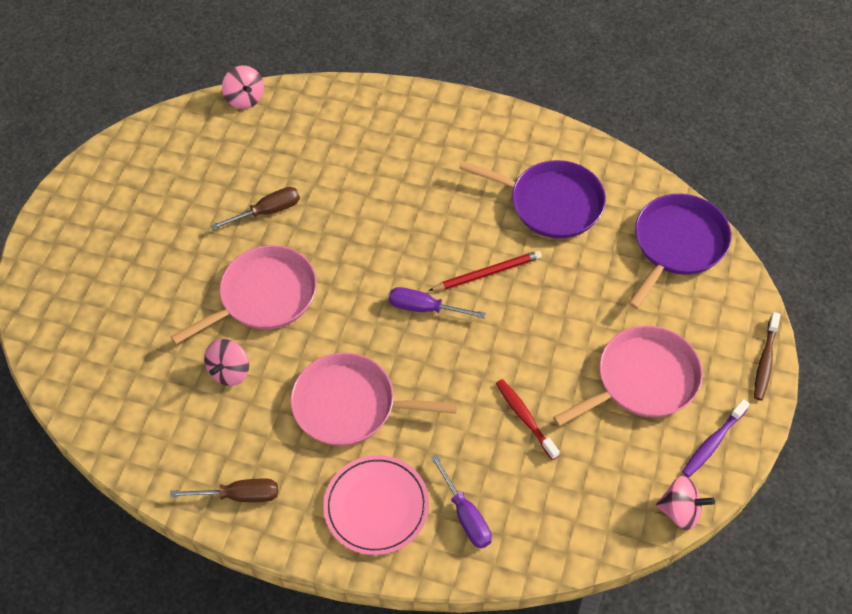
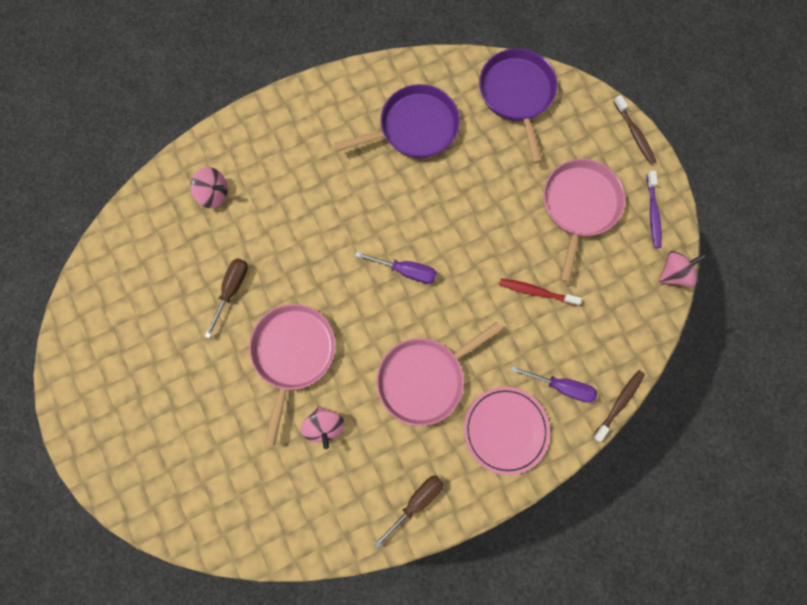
camera: 45 degrees left, 20 degrees up
(245, 98) = (125, 216): pink spinning top -> pink spinning top (214, 194)
(424, 308) = (406, 271): purple screwdriver -> purple screwdriver turned 135 degrees counterclockwise
(487, 273) = (421, 212): red pencil -> none
(505, 577) = (619, 403): none -> brown toothbrush

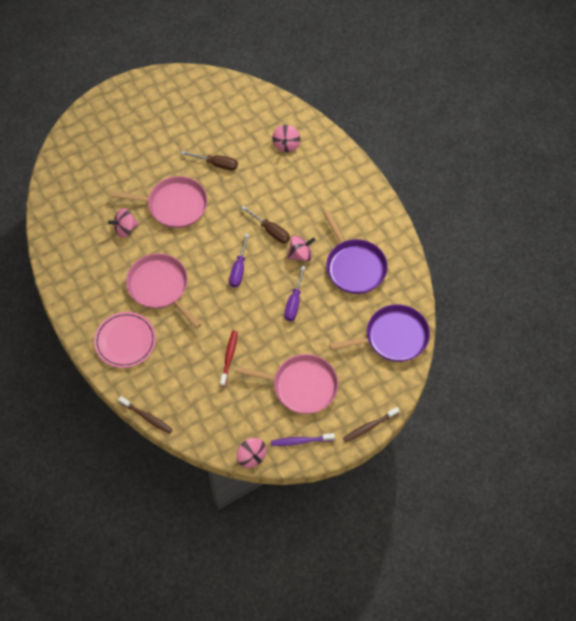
camera: 85 degrees right, 15 degrees down
(390, 190) = (300, 254): none -> pink spinning top
(416, 501) = (75, 288): brown screwdriver -> brown screwdriver (271, 231)
(562, 386) = (158, 377): purple screwdriver -> purple screwdriver (294, 302)

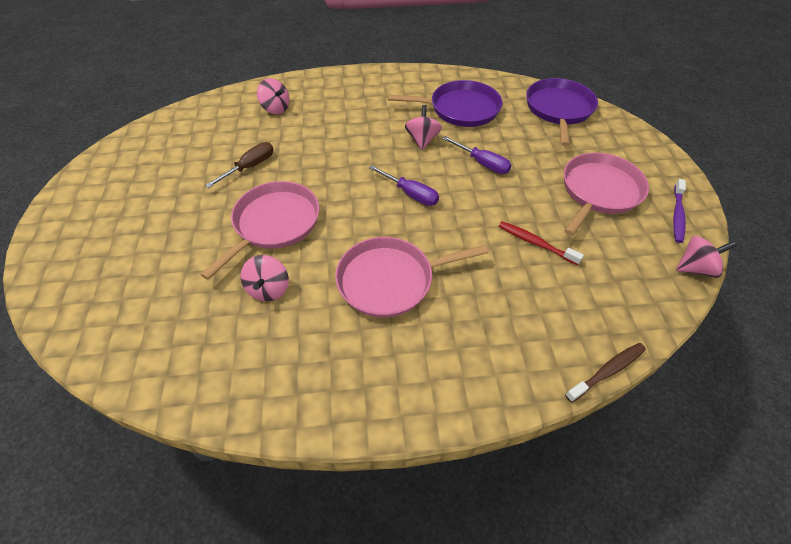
camera: 65 degrees left, 10 degrees down
(125, 341) = (460, 354): pink plate -> none
(271, 231) = (376, 152): brown screwdriver -> none
(369, 427) = (666, 156): brown toothbrush -> none

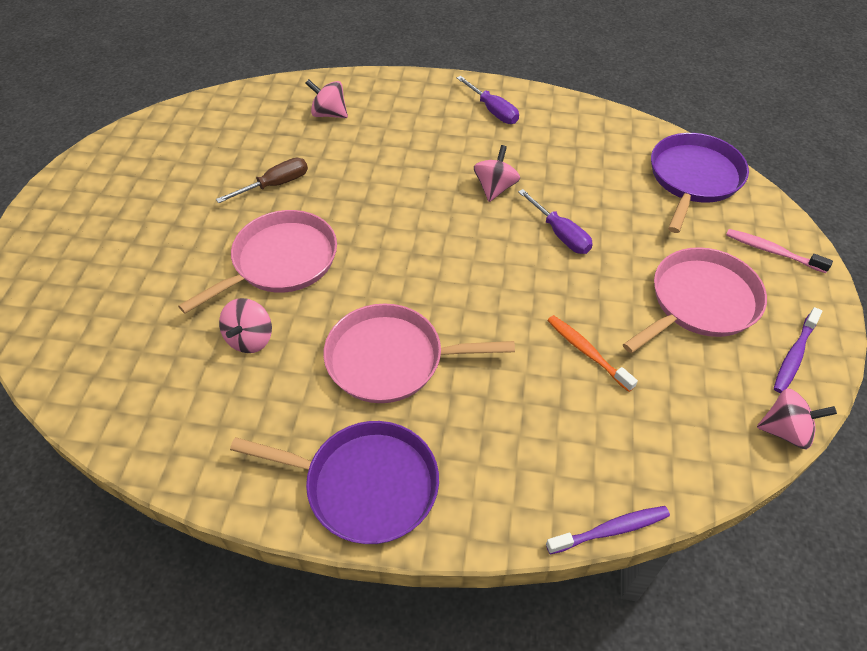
camera: 15 degrees right, 0 degrees up
(276, 108) = (329, 114): pink spinning top -> pink spinning top turned 150 degrees clockwise
(411, 194) = (454, 257): purple screwdriver -> purple screwdriver (493, 111)
(460, 109) = (560, 154): purple pan -> purple pan (365, 485)
(536, 243) = (587, 352): red toothbrush -> orange toothbrush
(607, 371) = (610, 530): brown toothbrush -> purple toothbrush
(632, 148) = (772, 251): none -> pink toothbrush

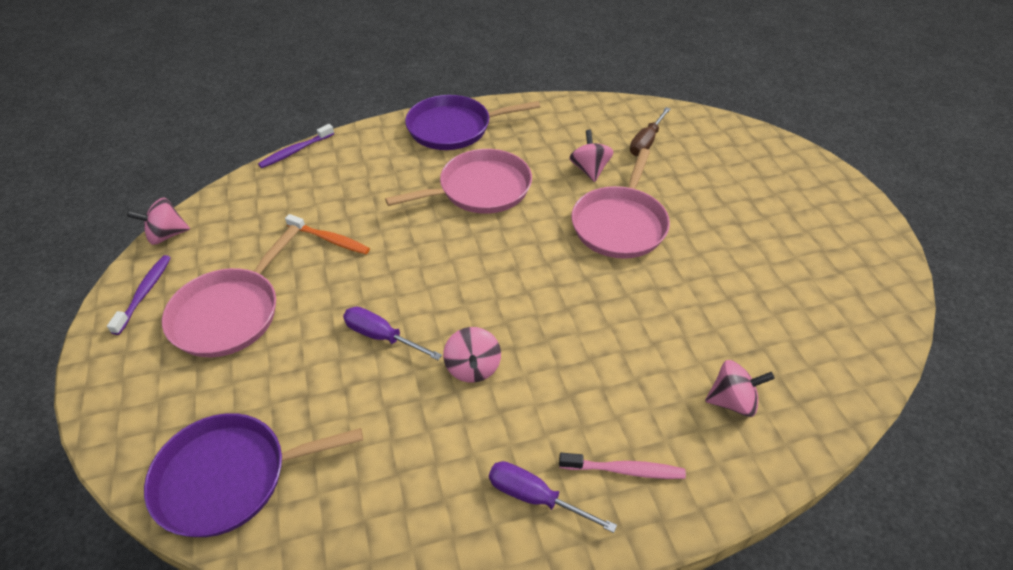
camera: 155 degrees right, 5 degrees down
(275, 185) = (695, 288): brown screwdriver -> brown screwdriver (646, 142)
(693, 178) = (229, 477): purple pan -> purple pan turned 75 degrees clockwise
(772, 251) = (141, 398): pink toothbrush -> pink toothbrush (624, 470)

